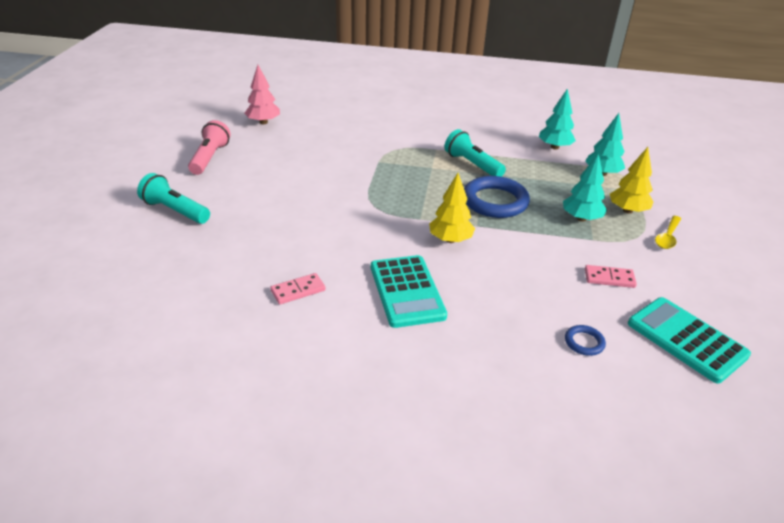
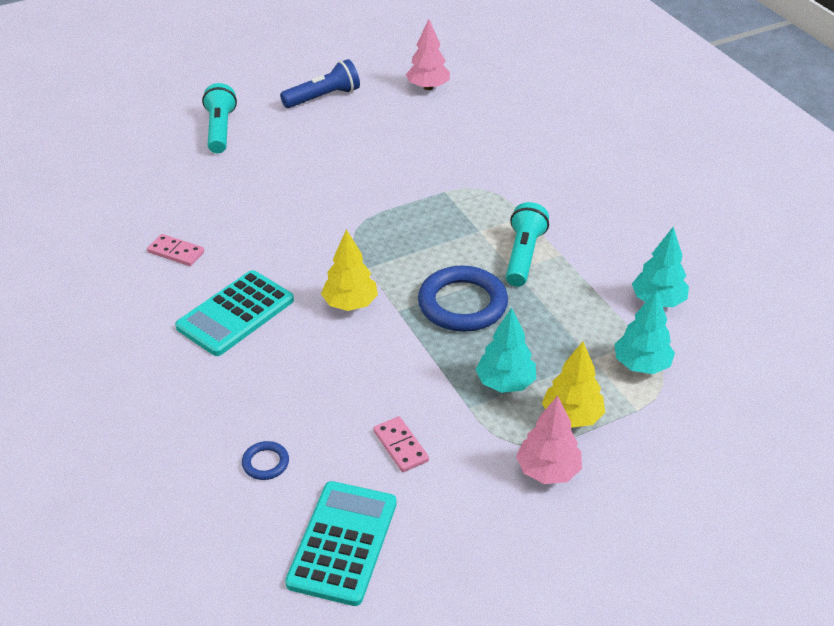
camera: 55 degrees right, 5 degrees up
(209, 158) = (323, 97): pink flashlight -> blue flashlight
(667, 237) = (548, 471): yellow spoon -> pink tree

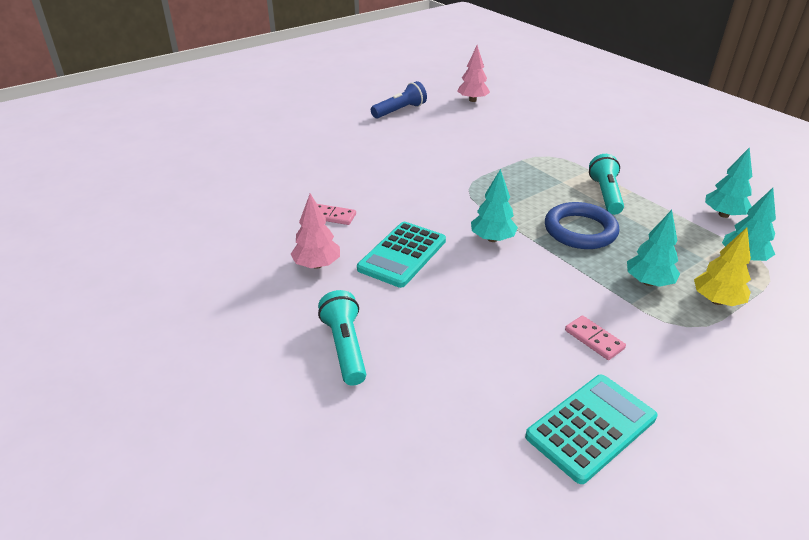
camera: 10 degrees left, 5 degrees down
(220, 130) = (331, 135): turquoise flashlight -> turquoise flashlight (345, 347)
(265, 463) = (486, 367): blue ring -> none
(343, 543) = (591, 427): turquoise calculator -> turquoise calculator turned 45 degrees clockwise
(350, 304) = (492, 239): yellow tree -> turquoise tree
(548, 471) = (726, 344): pink tree -> pink tree (317, 265)

